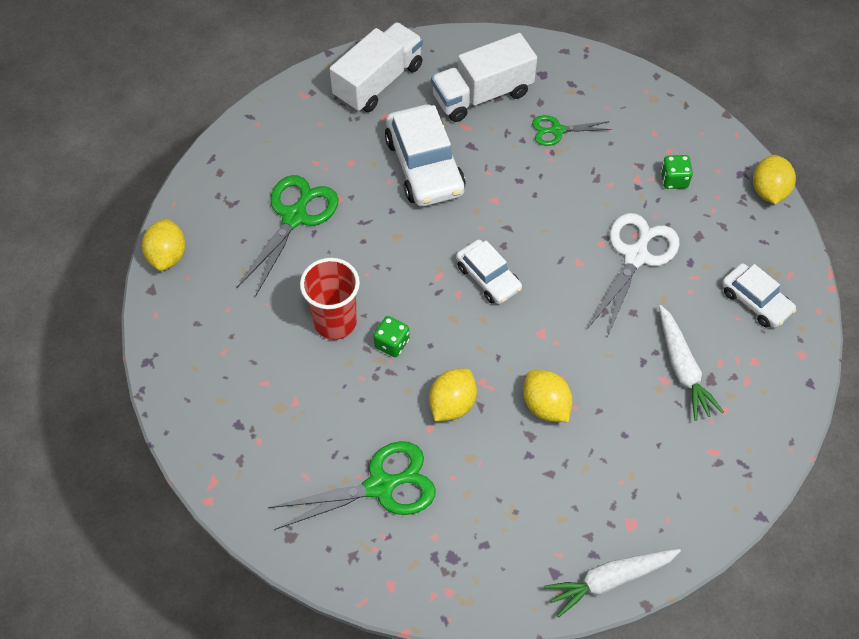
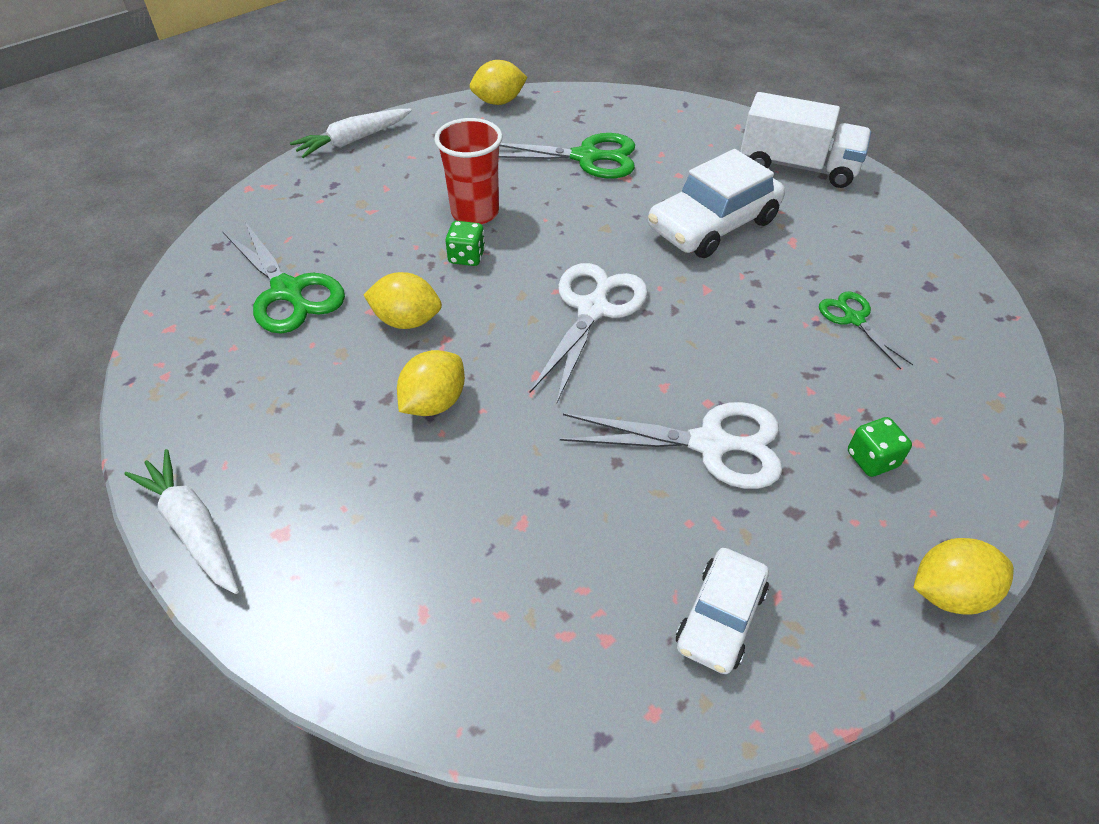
camera: 70 degrees right, 10 degrees down
(482, 95) = (850, 244): white truck -> none
(488, 277) = (592, 309): white car -> white scissors
(682, 368) = (551, 541): white carrot -> white carrot (353, 140)

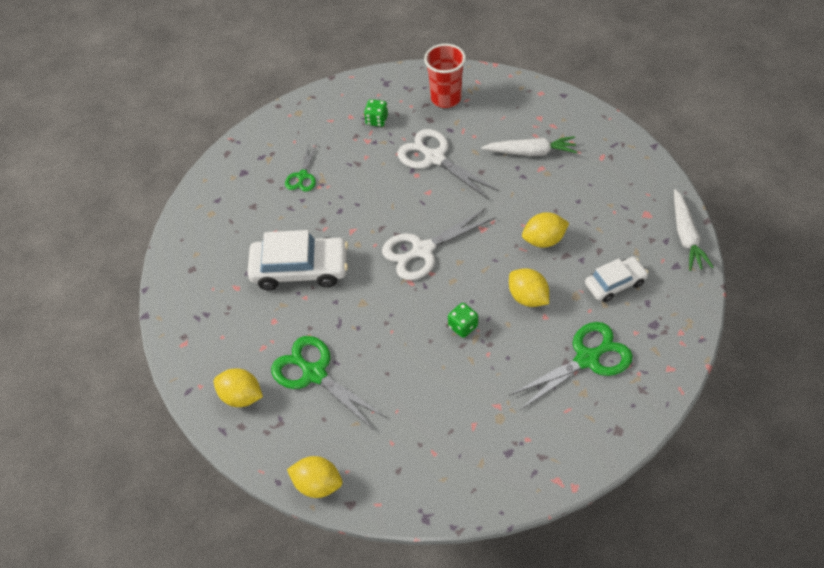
camera: 140 degrees left, 5 degrees up
(287, 291) = (587, 359): green scissors -> green scissors turned 60 degrees clockwise
(353, 140) = (465, 502): white carrot -> white carrot (530, 152)
(475, 213) = (430, 362): red cup -> red cup (446, 98)
(720, 617) = (493, 104): white car -> white car (615, 283)
(797, 166) = (197, 284): white truck -> none
(949, 593) = (406, 73): yellow lemon -> yellow lemon (241, 396)

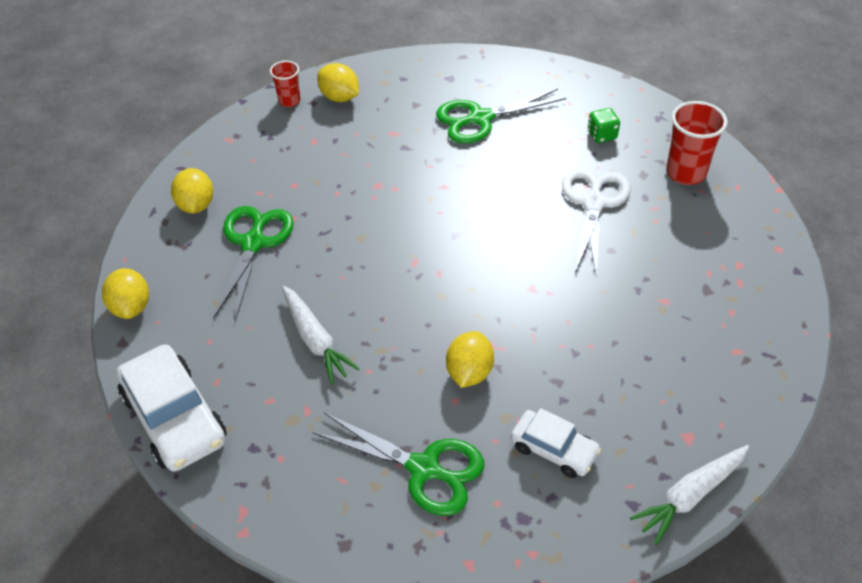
camera: 55 degrees right, 5 degrees down
(175, 283) = (289, 101): none -> red cup
(300, 269) = (367, 173): white car -> white car (174, 418)
(302, 176) = (480, 119): green scissors -> green scissors, size x1.75
(423, 250) = (463, 252): white scissors -> none
(463, 326) = (389, 332): green dice -> none
(530, 152) = (679, 280): white carrot -> white carrot (315, 340)
(544, 240) = (561, 351): yellow lemon -> yellow lemon (339, 97)

